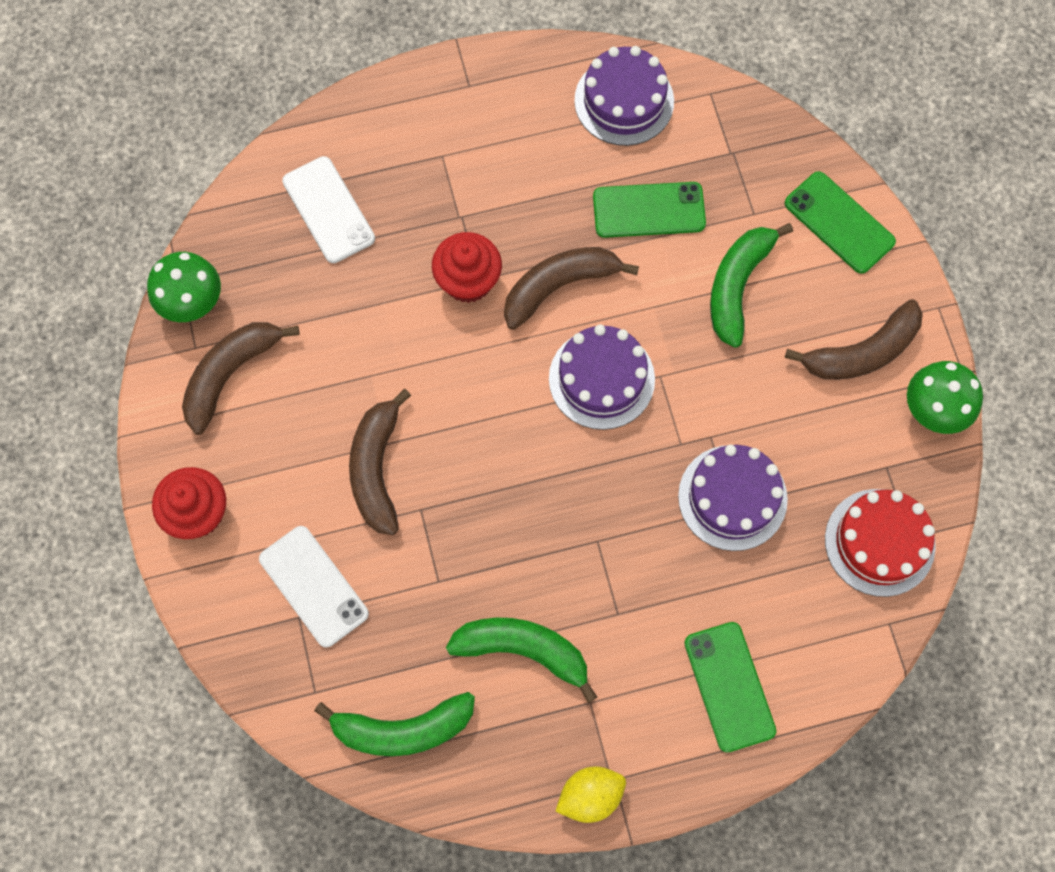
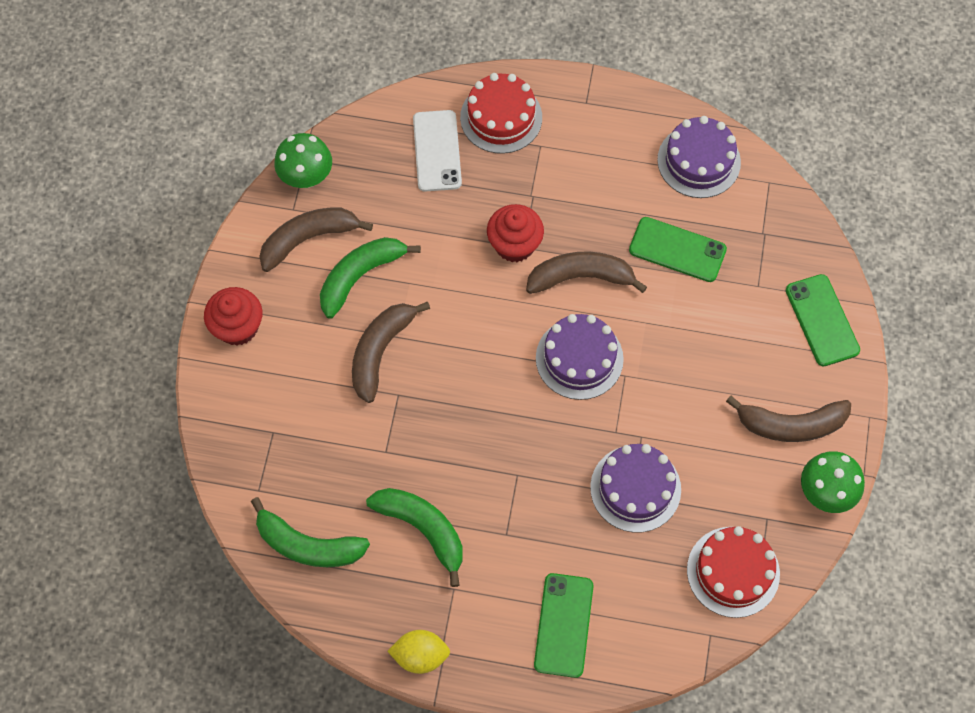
camera: 25 degrees right, 5 degrees down
(314, 586) = (294, 415): white phone -> none
(382, 141) = (501, 117): none -> red cake
(737, 286) = (718, 334): green banana -> green banana (360, 276)

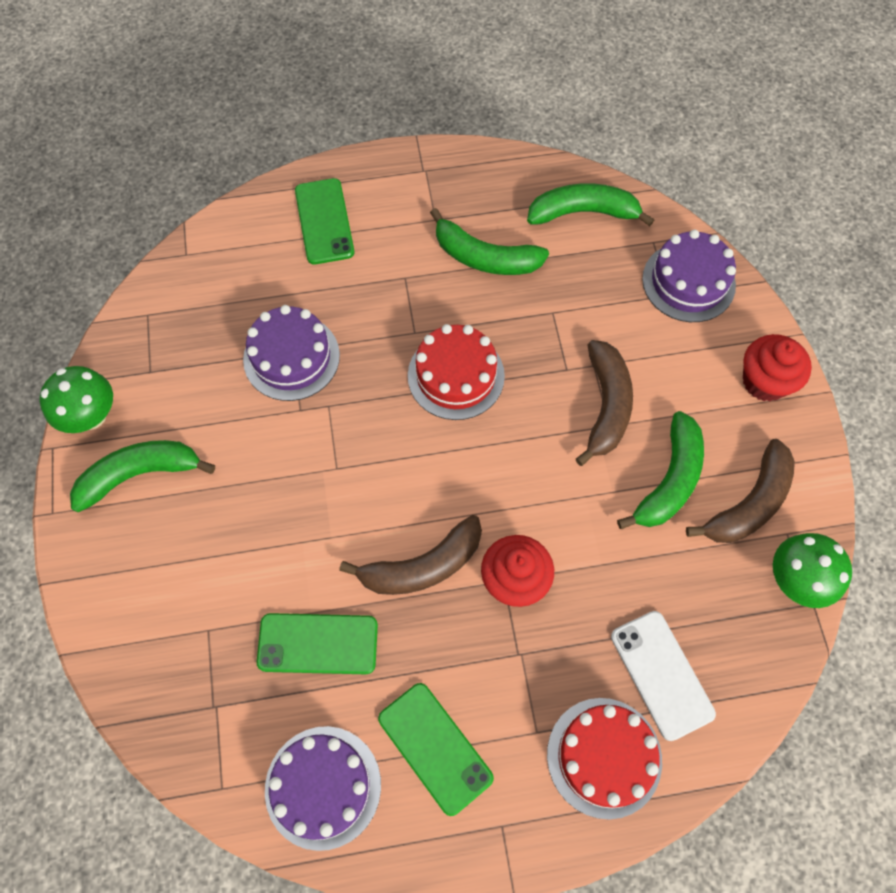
camera: 160 degrees right, 0 degrees up
(420, 655) = (442, 162): yellow lemon -> none
(579, 358) = (392, 470): purple cake -> purple cake (688, 282)
(733, 572) = (175, 313): red cake -> red cake (456, 375)
(791, 425) = (140, 474): brown banana -> green banana
(822, 320) = (122, 611): green phone -> green phone (435, 747)

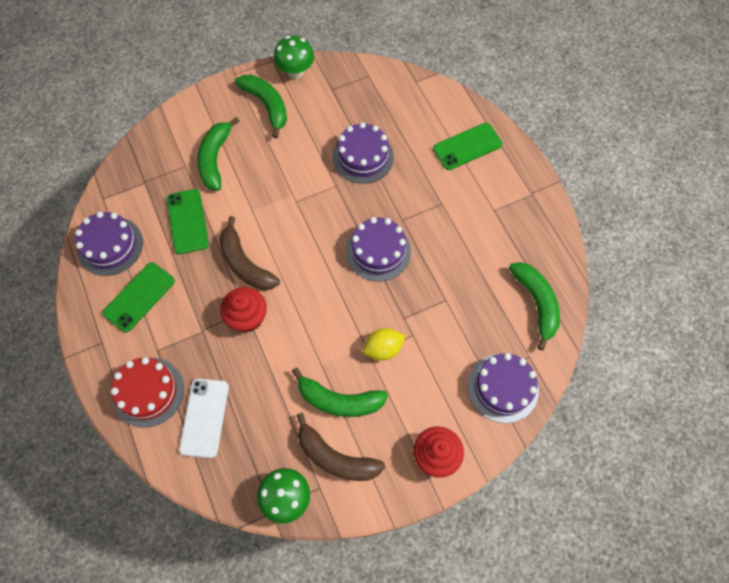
camera: 75 degrees right, 0 degrees up
(456, 375) = (378, 251): red cake -> purple cake
(485, 257) = (474, 247): green banana -> green banana (215, 159)
(606, 406) = (383, 349): brown banana -> yellow lemon
(661, 674) = (204, 417): white phone -> white phone turned 45 degrees counterclockwise

